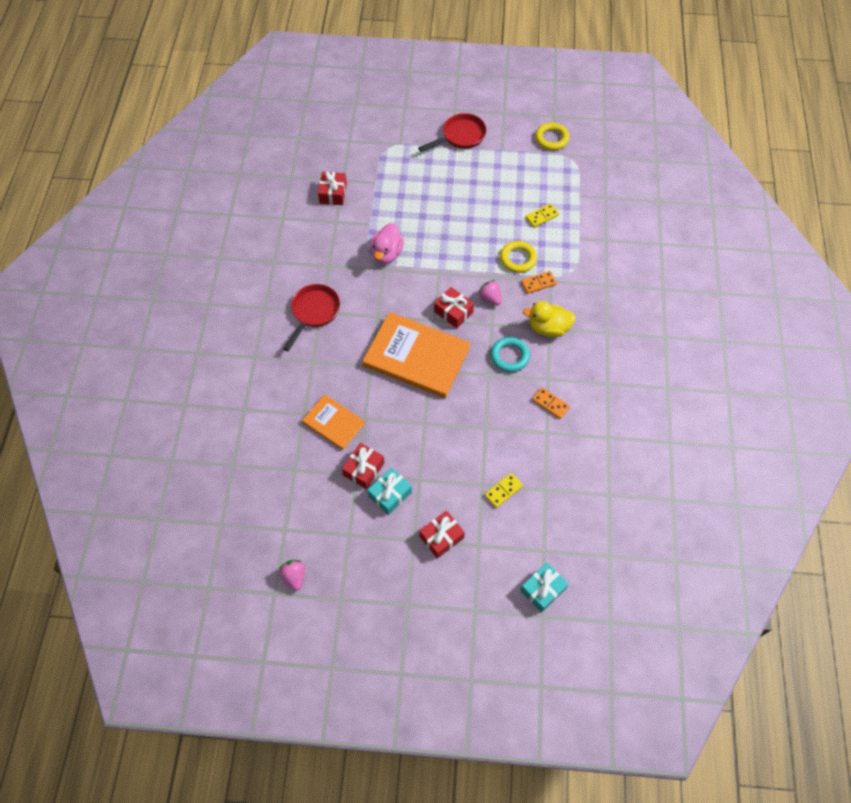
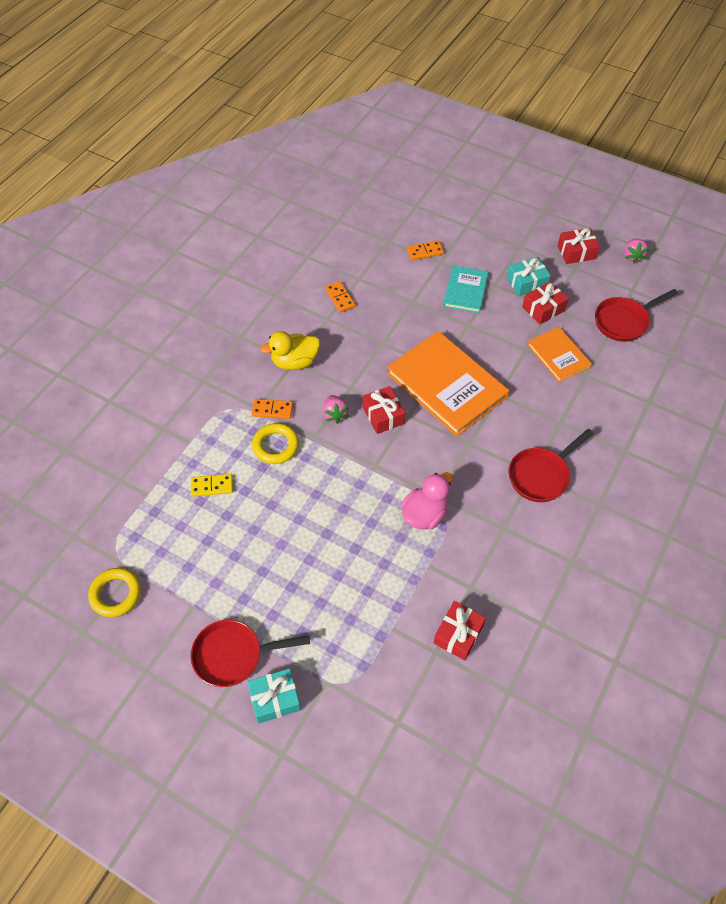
camera: 155 degrees left, 5 degrees down
(284, 486) = (624, 321): none -> red pan
(441, 537) = (495, 240): red gift -> red gift (576, 252)
(443, 459) = (465, 291): none -> turquoise book
(503, 491) = (425, 252): yellow domino -> orange domino
(509, 356) = (351, 351): turquoise ring -> none
(543, 590) = (432, 185): turquoise gift -> turquoise gift (275, 699)
(548, 328) = (295, 362): yellow duck -> yellow duck turned 135 degrees clockwise

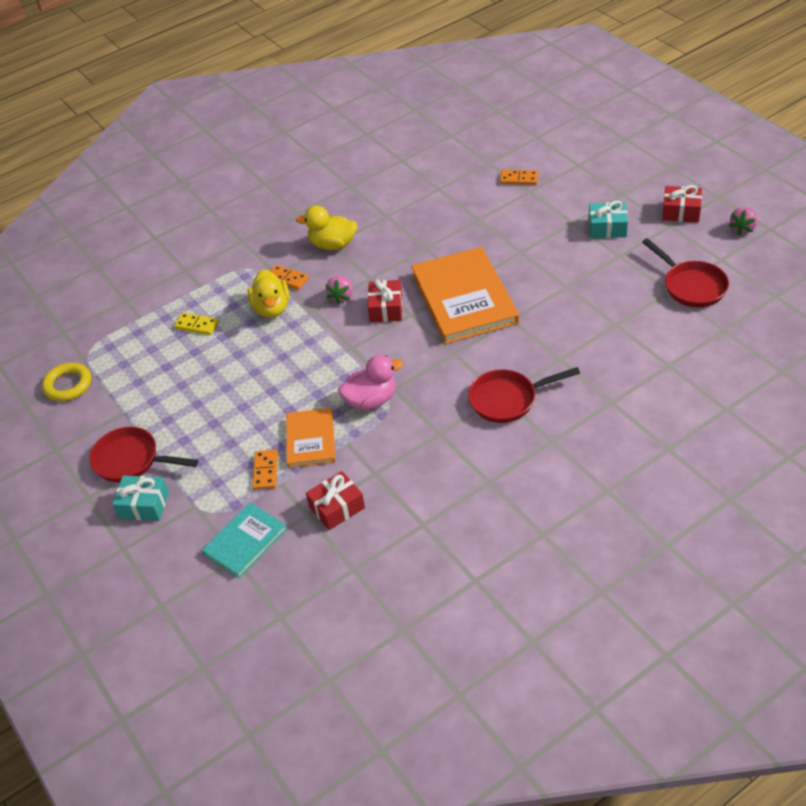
camera: 30 degrees right, 10 degrees down
(275, 446) = (272, 308): yellow ring -> yellow duck
(340, 298) = (409, 201): orange domino -> orange domino (265, 471)
(465, 291) = (537, 221): turquoise book -> turquoise book (245, 541)
(543, 309) = (609, 255): red gift -> none
(558, 356) = (597, 300): orange book -> orange book (311, 440)
(624, 321) = (691, 286): red pan -> red pan turned 120 degrees counterclockwise

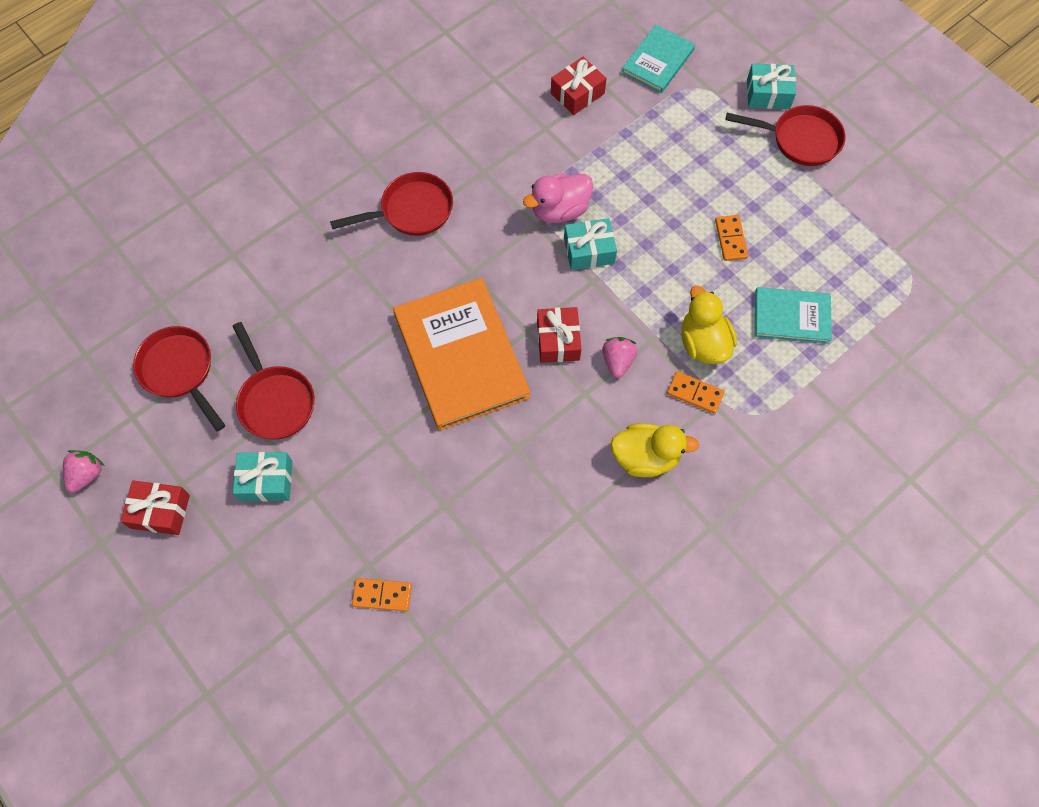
camera: 170 degrees right, 20 degrees up
(68, 385) = (914, 231): yellow ring -> none
(197, 325) = (791, 317): yellow domino -> turquoise book
(265, 471) = (656, 129): orange domino -> orange domino (731, 239)
(311, 440) = (617, 163): orange book -> none
(350, 369) = (589, 250): none -> turquoise gift
(609, 270) = (275, 400): none -> red pan

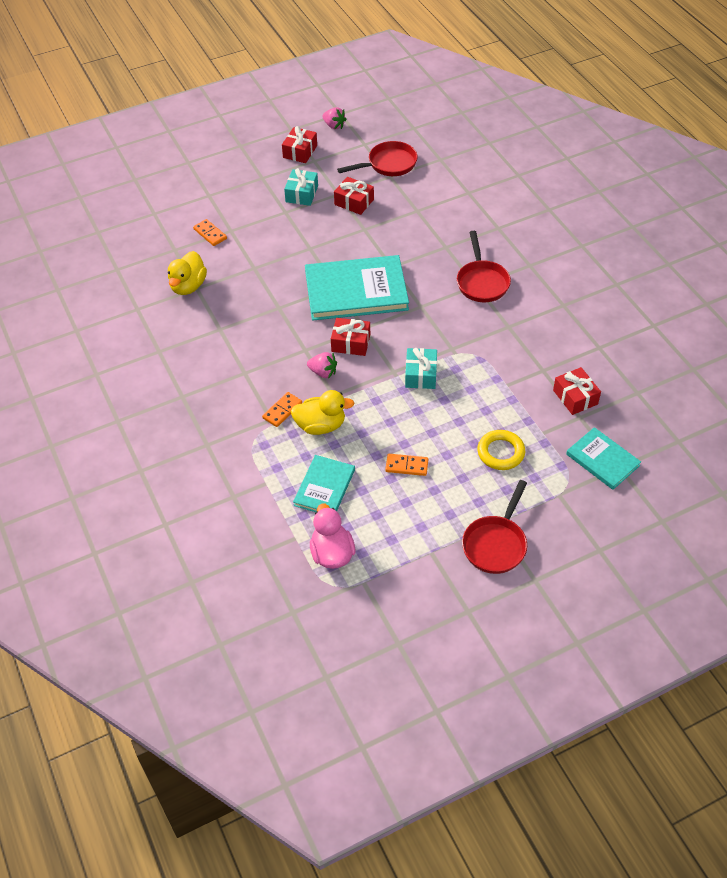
camera: 105 degrees right, 15 degrees down
(275, 400) = (354, 202): red pan -> red gift
(382, 595) = (210, 234): orange domino -> orange domino turned 60 degrees counterclockwise
(461, 355) = (356, 291): orange book -> turquoise book
(559, 210) = (462, 364): pink duck -> pink duck (332, 553)
(645, 457) = (245, 372): yellow duck -> yellow duck (188, 286)
(679, 152) = (500, 452): none -> yellow ring
(768, 94) = (552, 533): turquoise gift -> none

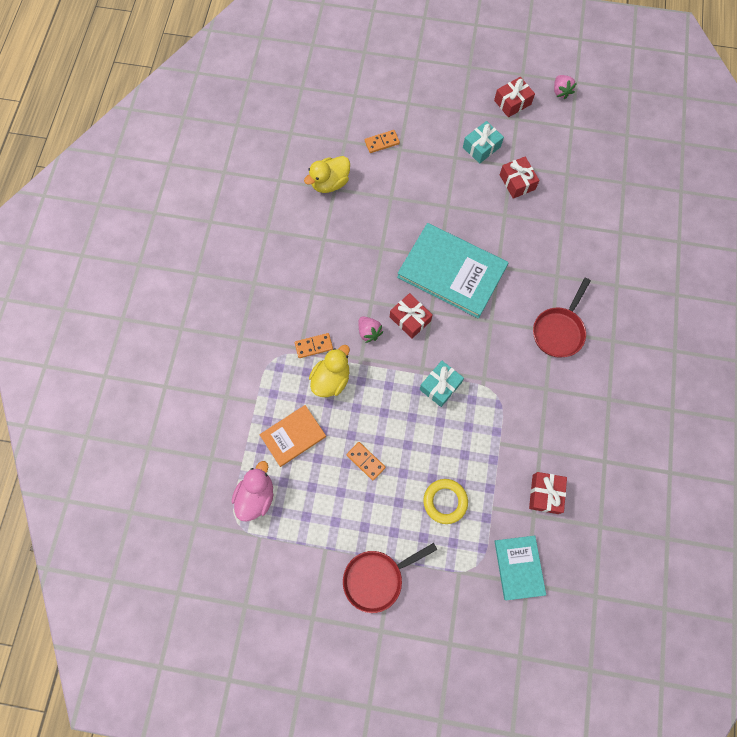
camera: 35 degrees right, 20 degrees up
(210, 234) = (382, 142): orange domino -> orange domino turned 75 degrees clockwise
(321, 425) = (331, 379): yellow duck -> yellow duck turned 90 degrees counterclockwise
(324, 487) = (293, 436): turquoise book -> orange book
(388, 164) = (575, 161): red pan -> none

